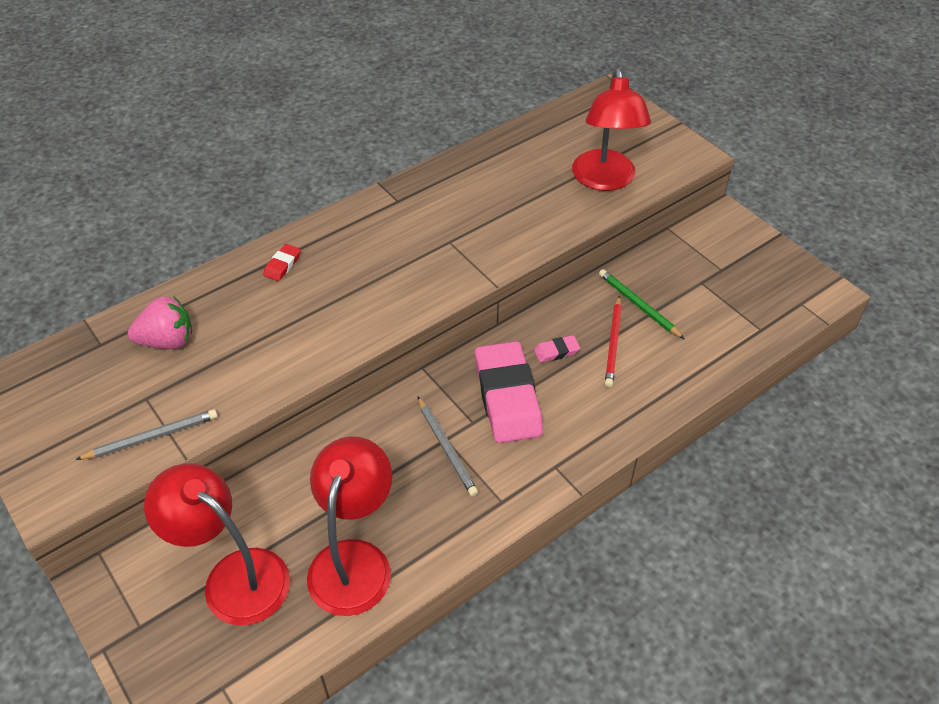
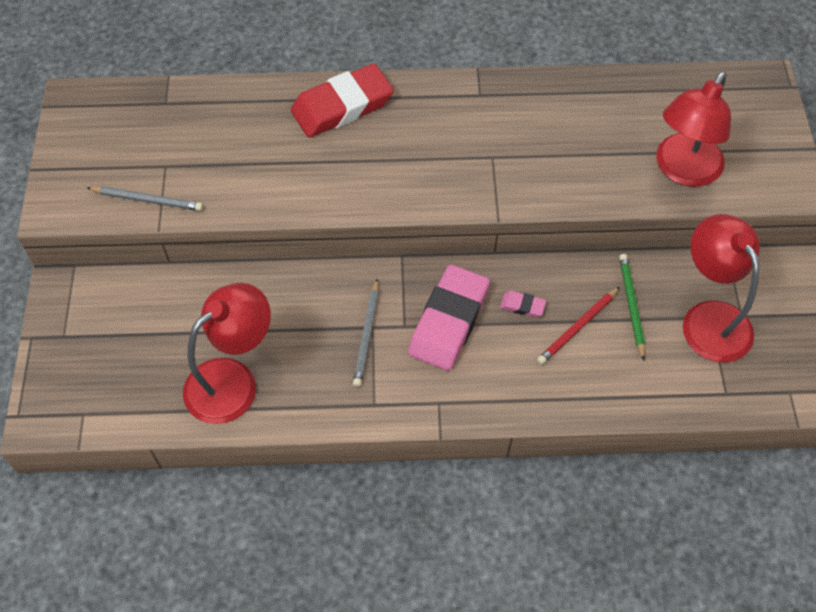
camera: 35 degrees right, 10 degrees up
(167, 341) = (212, 127): pink strawberry -> none
(233, 576) = (145, 339): red lamp -> red lamp (709, 318)
(282, 265) = (342, 106): red eraser -> red eraser, size x2.40

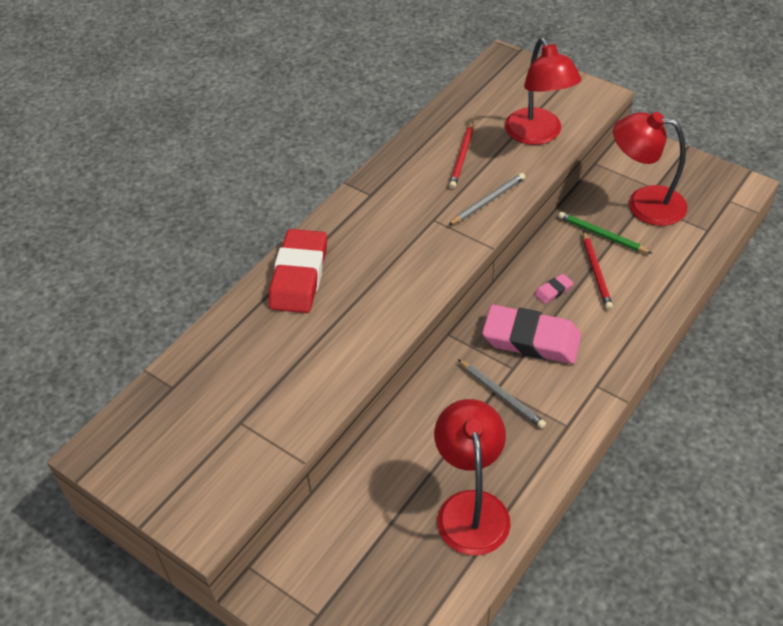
camera: 50 degrees left, 10 degrees down
(147, 200) = (264, 453): grey pencil -> grey pencil (488, 201)
(448, 321) = (531, 339): pink eraser -> pink eraser turned 45 degrees counterclockwise
(592, 130) = (462, 157): none -> red pencil

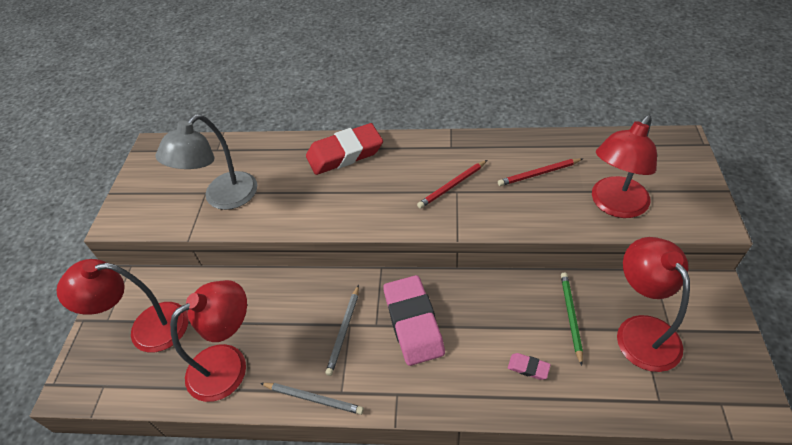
camera: 60 degrees right, 0 degrees up
(266, 408) = (223, 198): none -> grey lamp
(364, 574) = (147, 328): none -> red lamp
(488, 201) = (505, 212): grey pencil -> grey pencil (313, 398)
(553, 291) = (476, 312): pink eraser -> pink eraser (528, 368)
(596, 272) = (523, 333): red pencil -> red pencil (452, 186)

